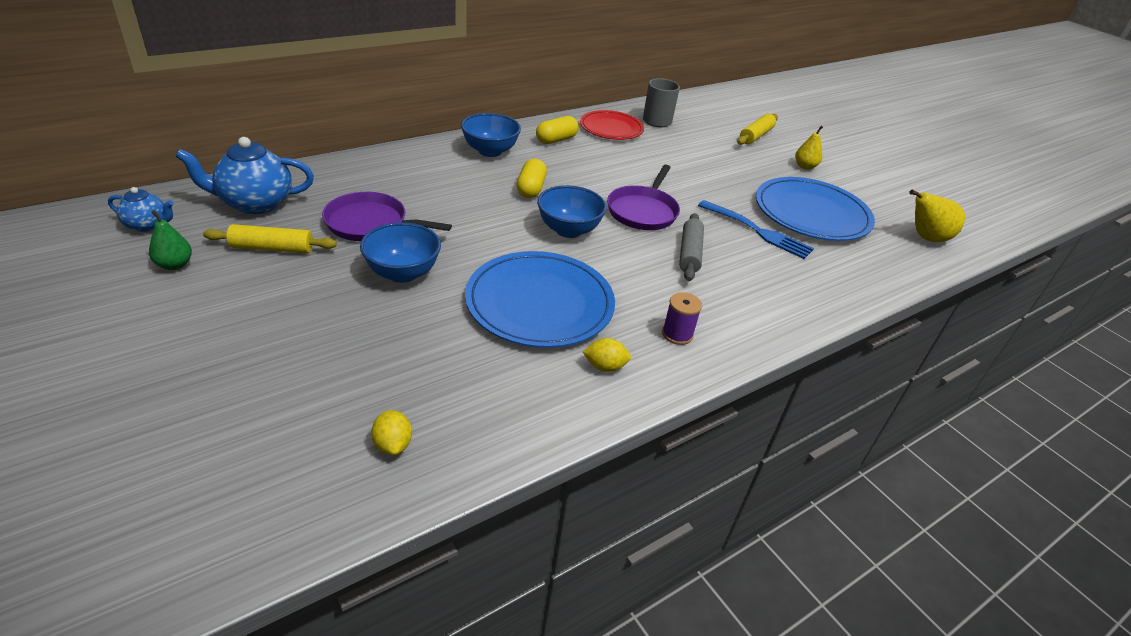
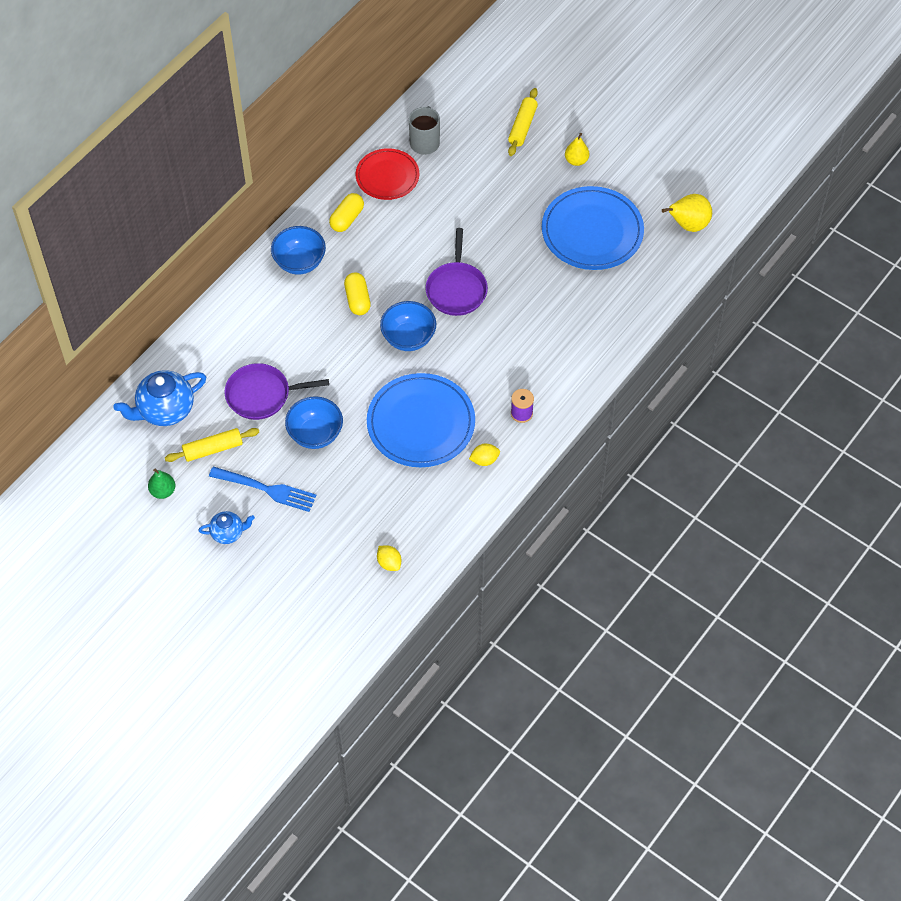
camera: 15 degrees left, 20 degrees up
(147, 225) = (112, 464): blue teapot -> blue teapot (228, 533)
(689, 253) = (507, 326): grey rolling pin -> none
(757, 231) = (552, 275): blue fork -> blue fork (266, 489)

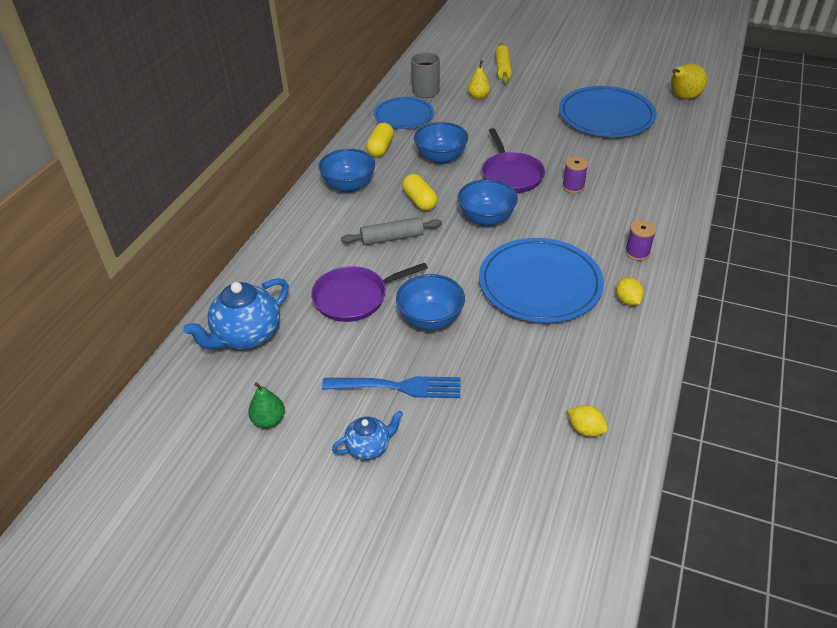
camera: 15 degrees left, 15 degrees down
(213, 449) = (317, 361): yellow rolling pin -> none
(316, 338) = (392, 238): none -> grey rolling pin
(387, 176) = (404, 116): red plate -> blue plate
(400, 248) = (441, 158): none -> blue bowl
(484, 460) = (627, 300): yellow lemon -> yellow lemon turned 75 degrees counterclockwise
(507, 320) = (573, 187): none -> purple spool
(576, 160) = (561, 79): yellow pear -> yellow pear (478, 97)

